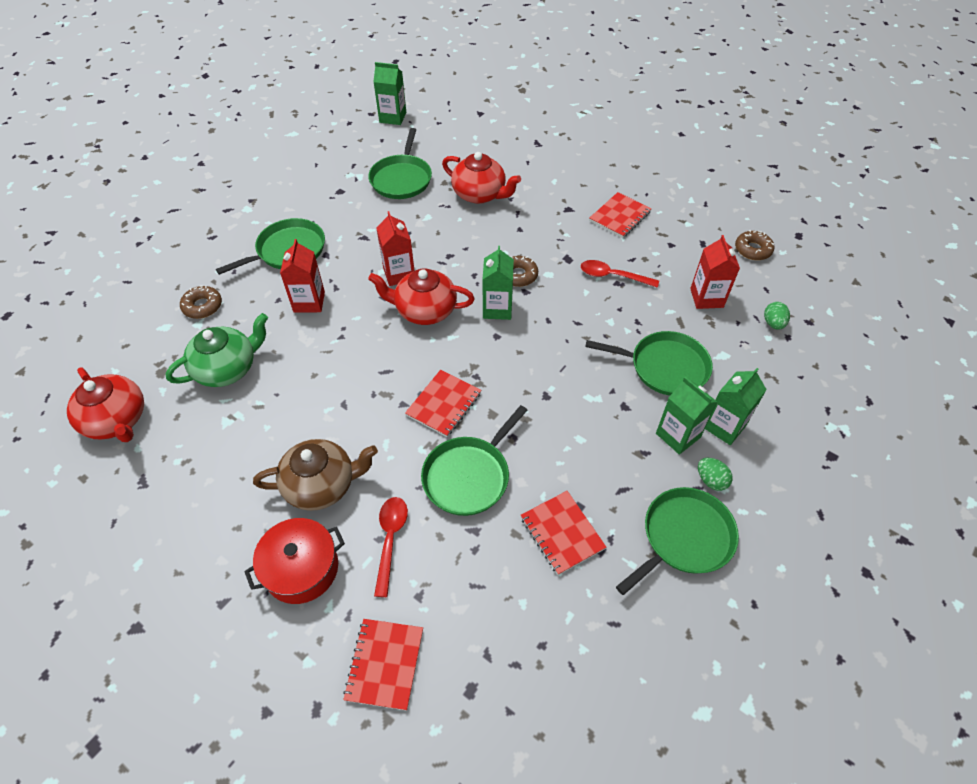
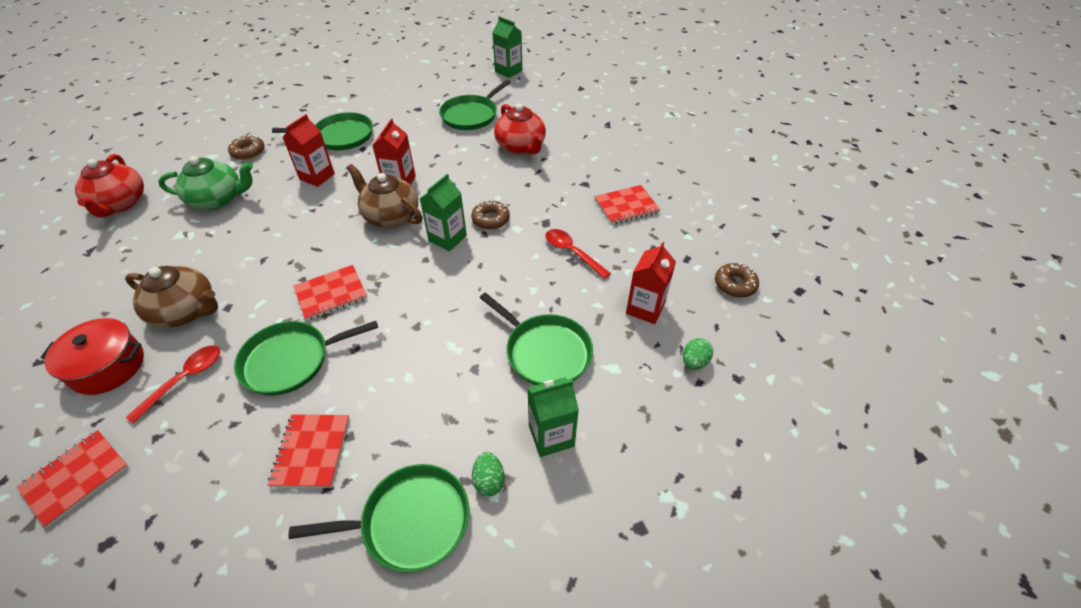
camera: 30 degrees right, 5 degrees down
(424, 310) = (390, 216): red teapot -> brown teapot
(678, 435) = (498, 420): green carton -> none

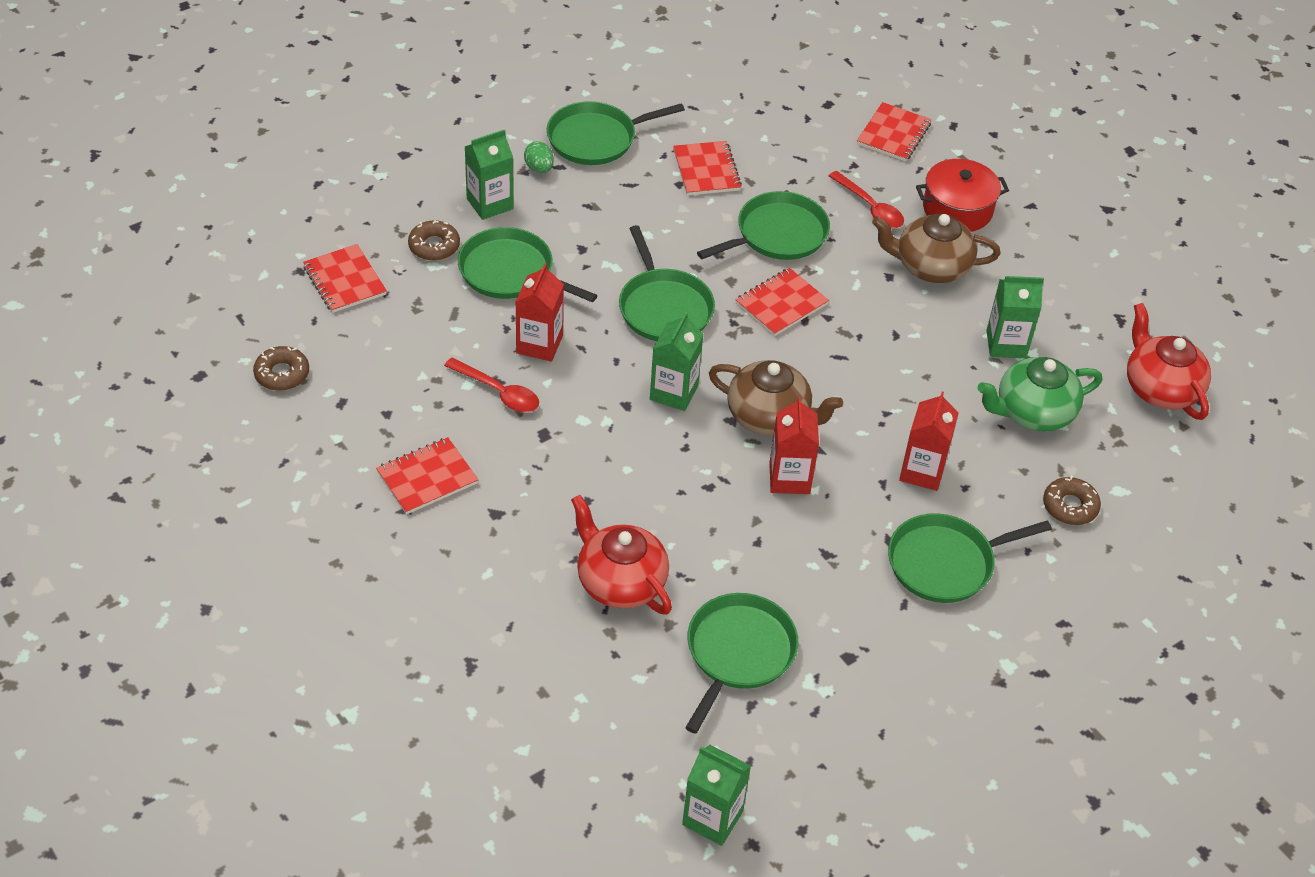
camera: 165 degrees right, 0 degrees up
(185, 379) = (870, 207): red spoon -> red spoon turned 60 degrees counterclockwise
(190, 243) = (1006, 344): none -> green carton
(426, 302) = (664, 308): none -> green pan
(490, 219) = (624, 429): brown donut -> brown donut (434, 246)
(645, 308) = (399, 331): red carton -> red carton (539, 344)
(694, 362) = (345, 280): green egg -> red notebook

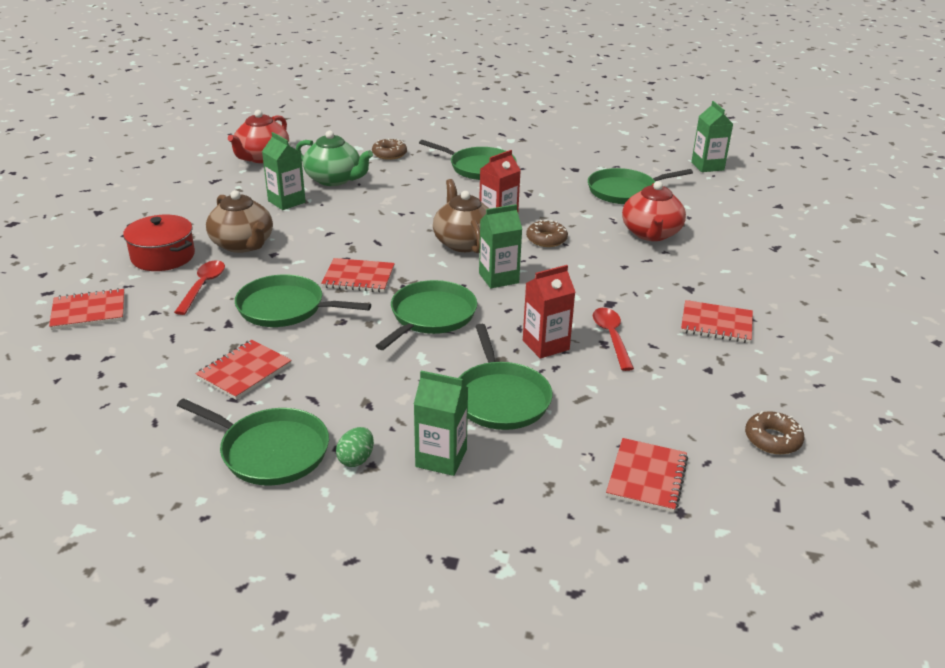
camera: 130 degrees left, 15 degrees down
(434, 246) = (535, 455): brown donut -> brown donut (546, 239)
(922, 471) = (429, 191): red carton -> none

